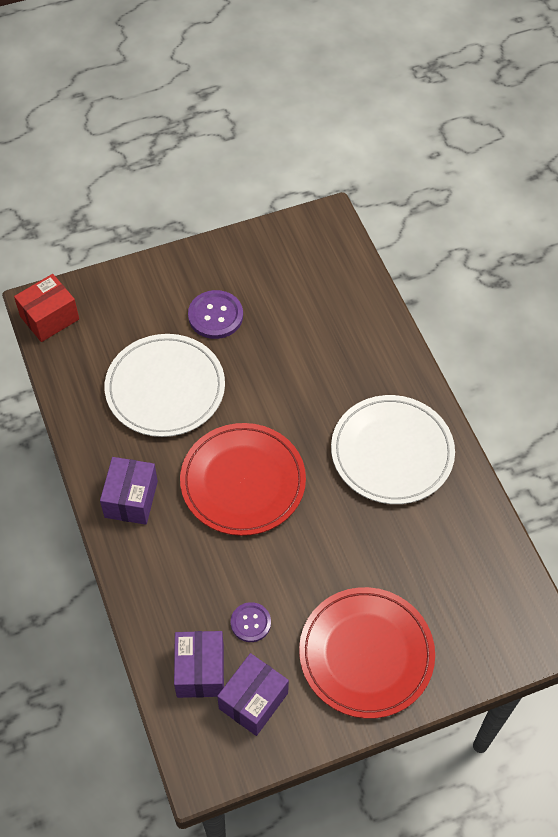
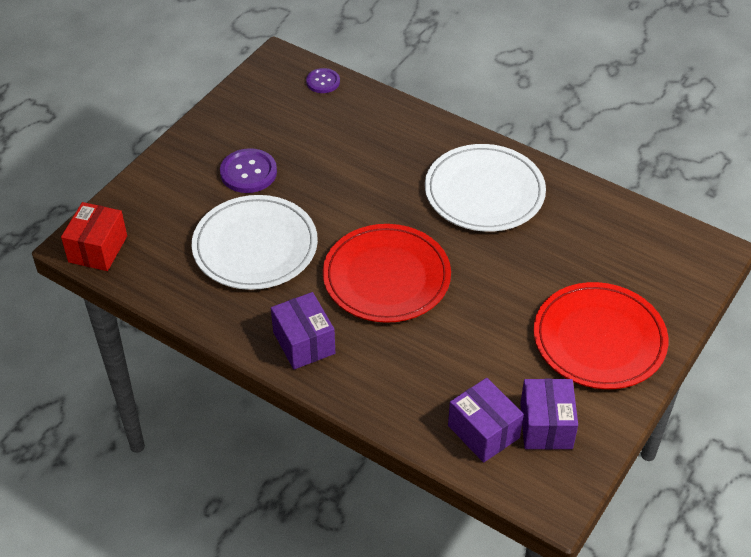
camera: 35 degrees left, 10 degrees down
(250, 623) = (490, 372): purple button -> purple button (323, 82)

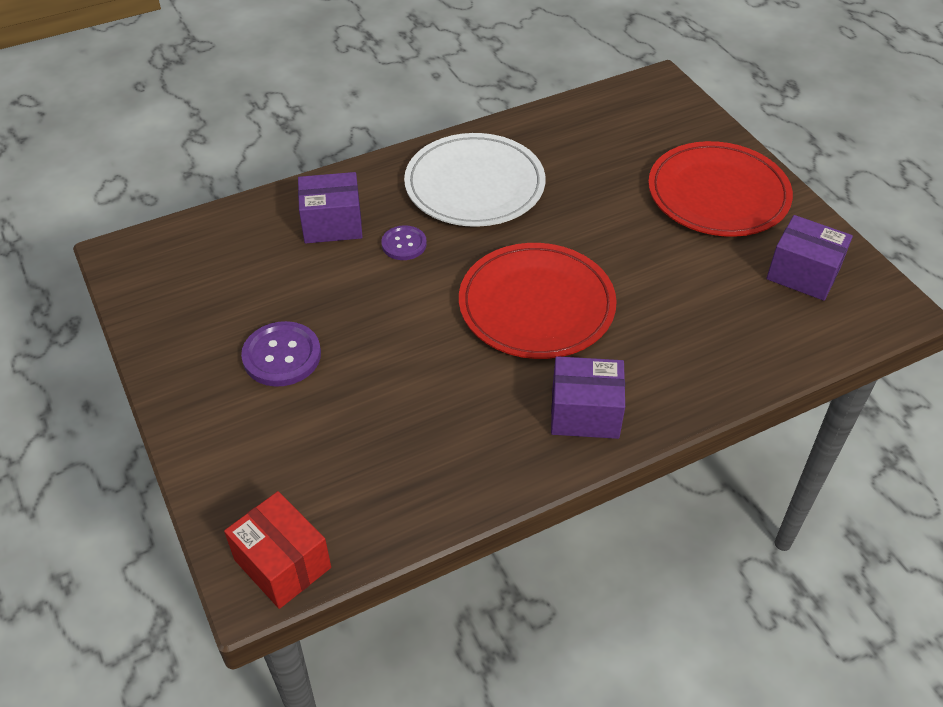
camera: 60 degrees left, 0 degrees up
(255, 246) = (406, 397): white plate -> none
(323, 82) = (198, 233): purple button -> purple button (404, 244)
(483, 431) = (788, 320): purple box -> purple box (332, 224)

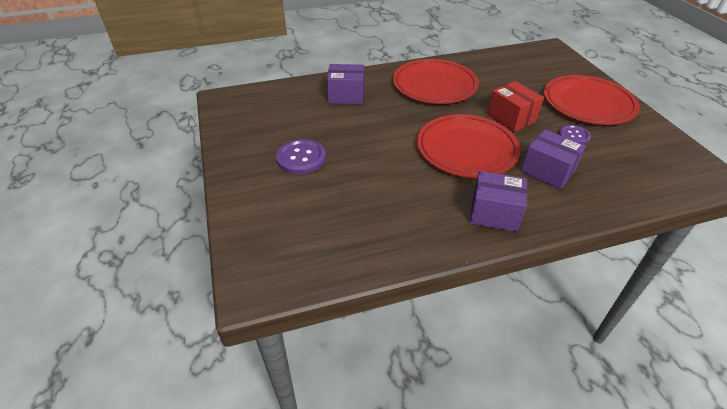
camera: 10 degrees right, 5 degrees down
(282, 564) = (273, 279): red box -> red box (511, 118)
(404, 244) = (387, 109): purple button -> purple button (573, 136)
(474, 185) = (434, 85): white plate -> red plate
(803, 274) = (647, 151): purple box -> purple box (547, 171)

